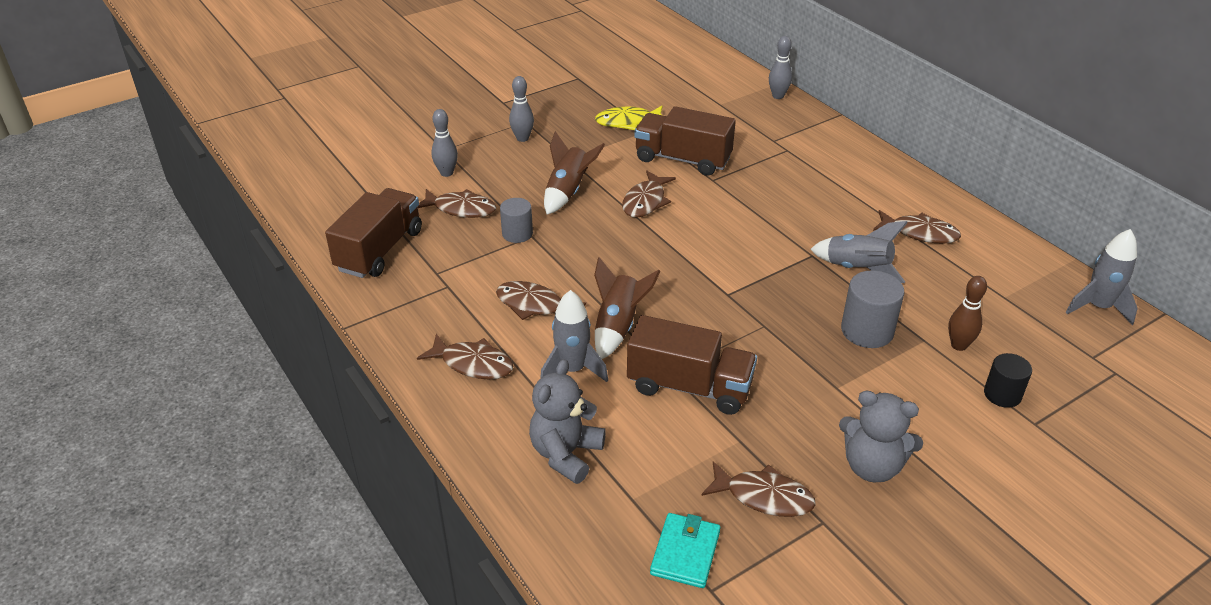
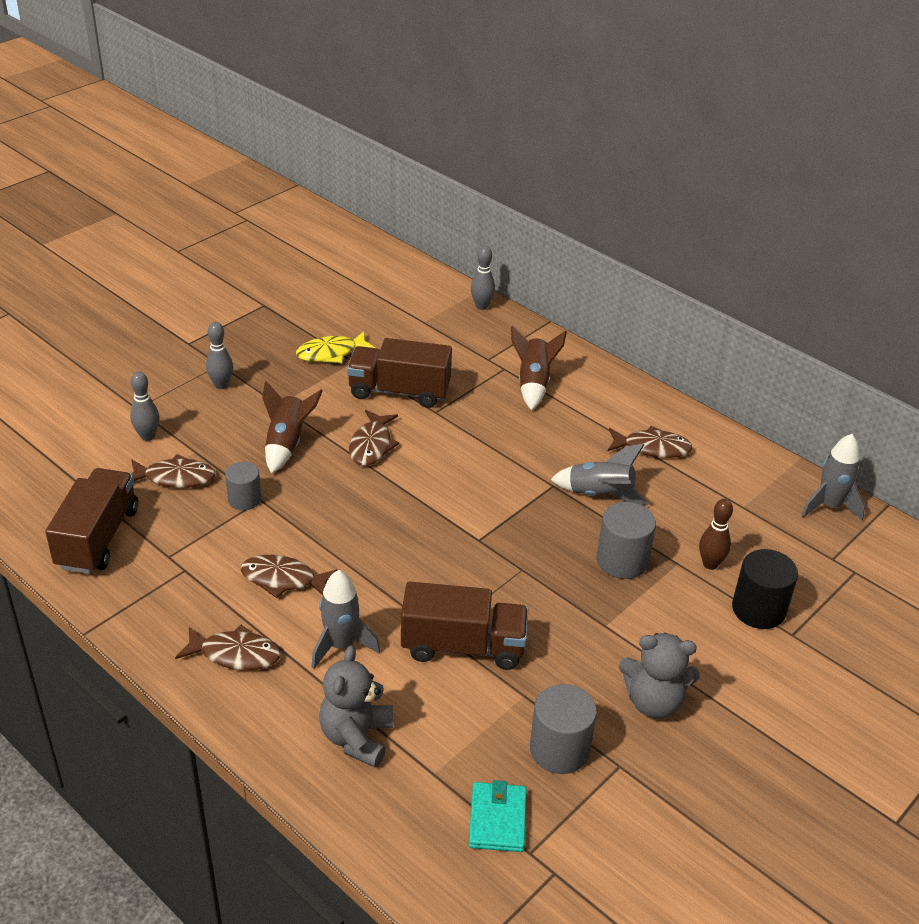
camera: 15 degrees left, 0 degrees up
(618, 326) = (376, 591): brown rocket -> brown rocket (533, 383)
(764, 496) = (559, 749): brown fish -> grey cylinder
(1002, 394) = (758, 609): black cylinder -> black cylinder, size x1.52

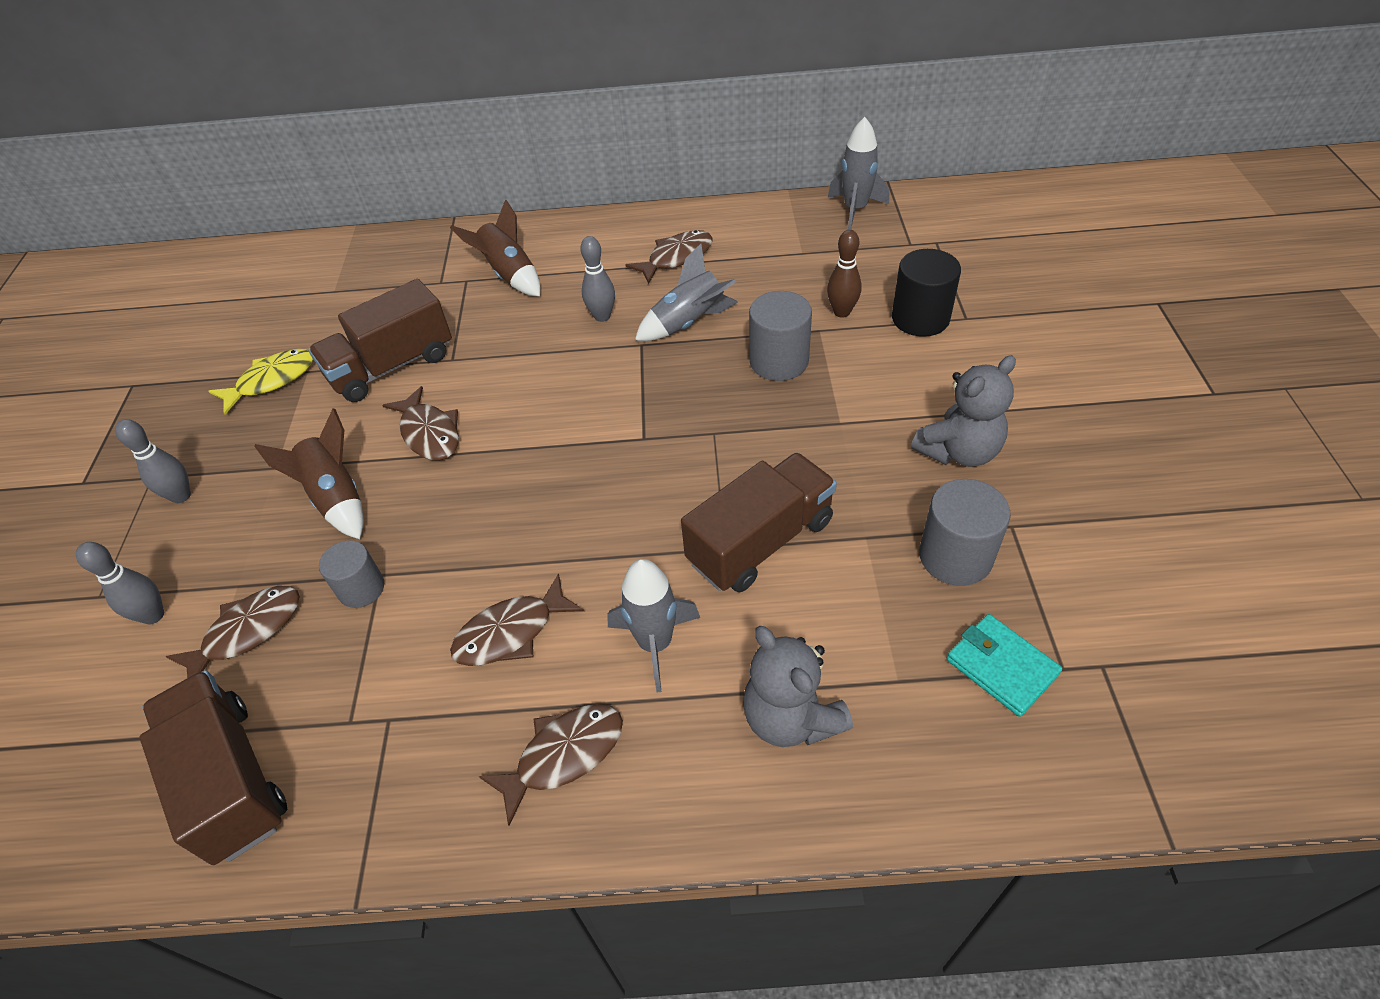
camera: 40 degrees left, 10 degrees up
(331, 353) = (272, 380): yellow fish -> yellow fish turned 150 degrees counterclockwise
(481, 306) = (374, 243): grey bowling pin -> grey bowling pin (602, 316)

